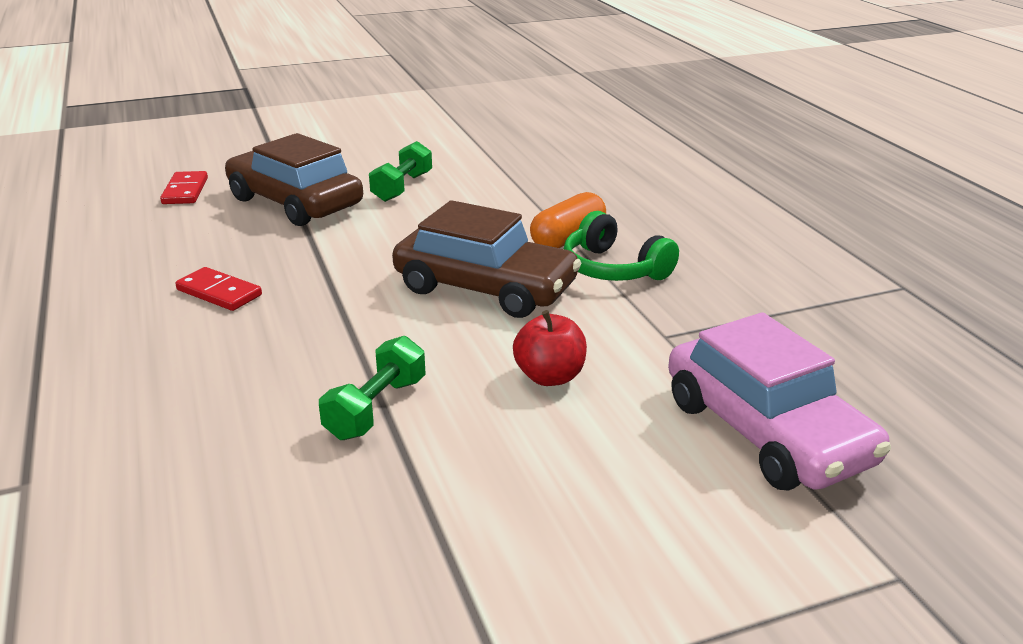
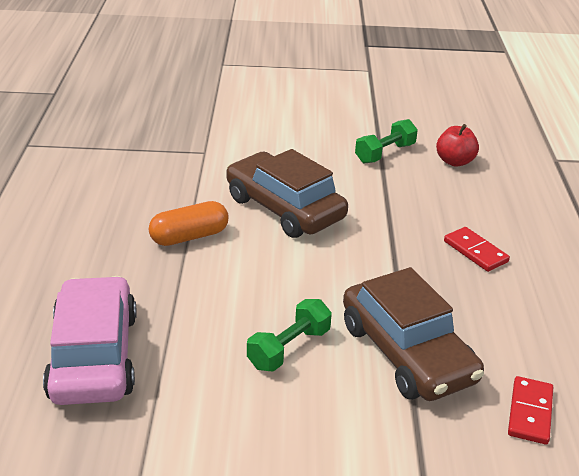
camera: 160 degrees left, 5 degrees up
(550, 377) = (287, 147): red apple -> red apple (454, 161)
(613, 269) = (185, 201): green headphones -> none
(766, 432) = (210, 105): pink car -> pink car (94, 356)

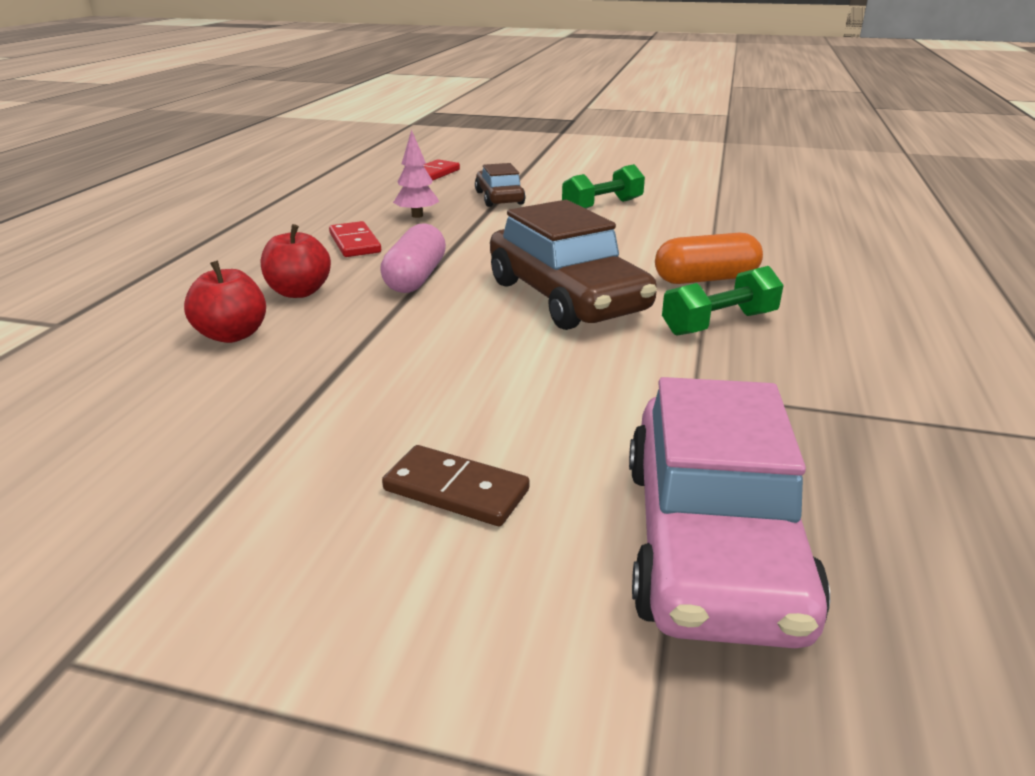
camera: 165 degrees left, 5 degrees down
(94, 356) = (781, 214): pink car -> pink car (712, 543)
(293, 109) = (456, 490): none -> brown domino
(385, 153) = (339, 359): green dumbbell -> green dumbbell (719, 323)
(394, 216) = (416, 278): none -> pink capsule
(407, 353) = (499, 198): brown car -> brown car, size x0.55
(456, 195) = (299, 292): none -> red apple
(462, 302) = (417, 216): none -> pink tree

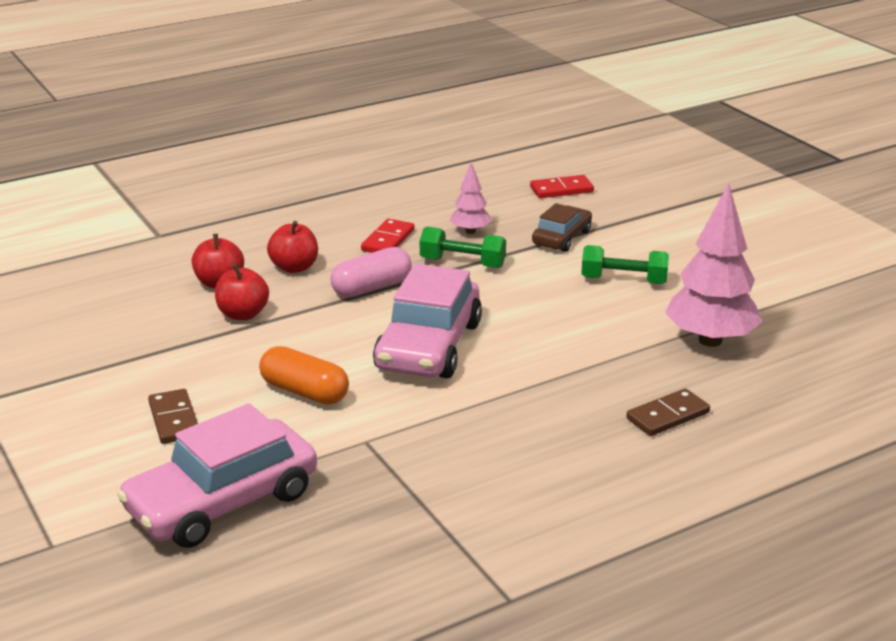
camera: 45 degrees right, 0 degrees up
(322, 350) = (243, 314): none -> red apple
(567, 297) = (429, 346): brown car -> pink car
(706, 279) = (546, 379): orange capsule -> orange capsule (304, 392)
(719, 323) = (476, 412): green dumbbell -> green dumbbell (462, 263)
(737, 216) = (710, 340): none -> pink tree
(831, 265) = (667, 415): none -> brown domino

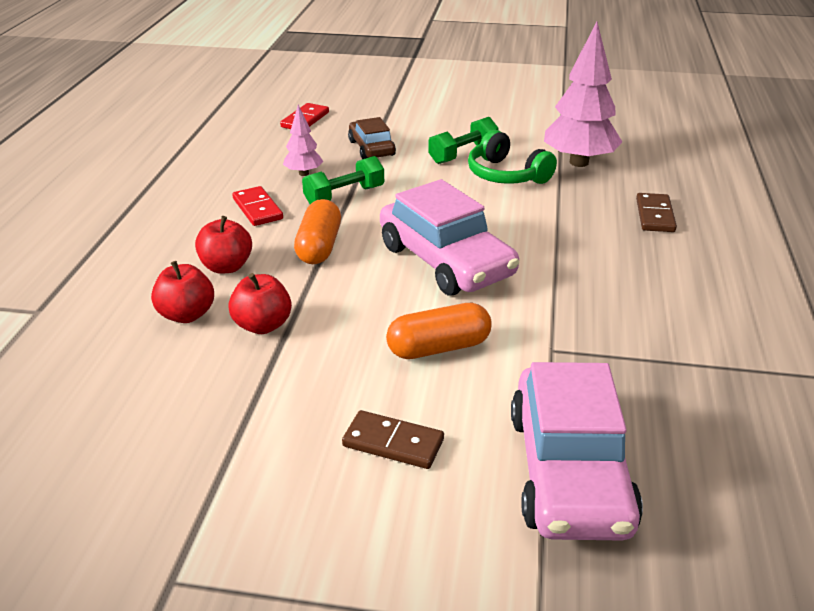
camera: 50 degrees left, 5 degrees up
(372, 287) = (319, 246): pink capsule -> orange capsule
(620, 315) = (506, 175): none -> green headphones

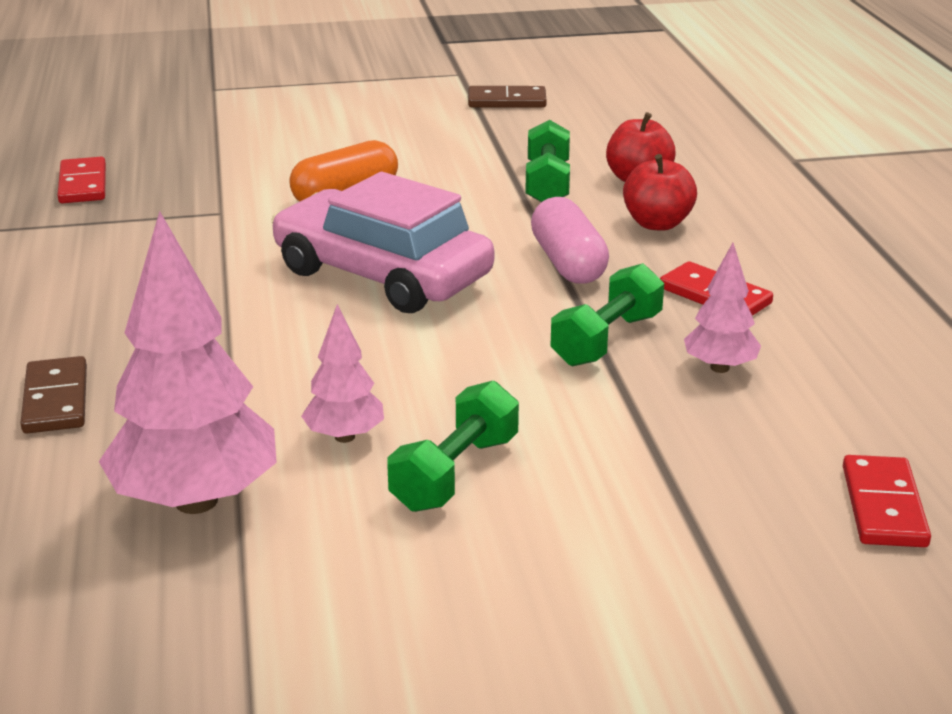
camera: 160 degrees right, 5 degrees down
(263, 325) = (547, 184): red apple -> green dumbbell
(319, 246) = (568, 263): orange capsule -> pink capsule
(371, 148) = (655, 451): brown car -> none
(393, 443) = (353, 137): brown domino -> brown domino (507, 101)
(506, 175) = (344, 436): green headphones -> pink tree
(569, 471) = (196, 144): pink car -> none
(687, 420) = (83, 184): none -> red domino

